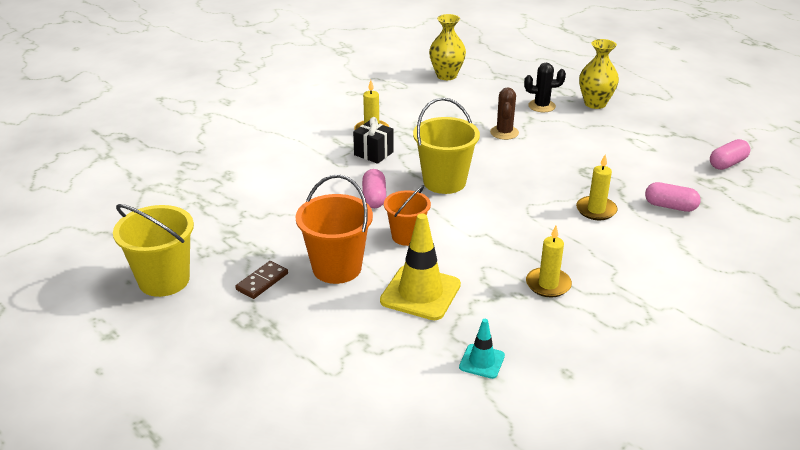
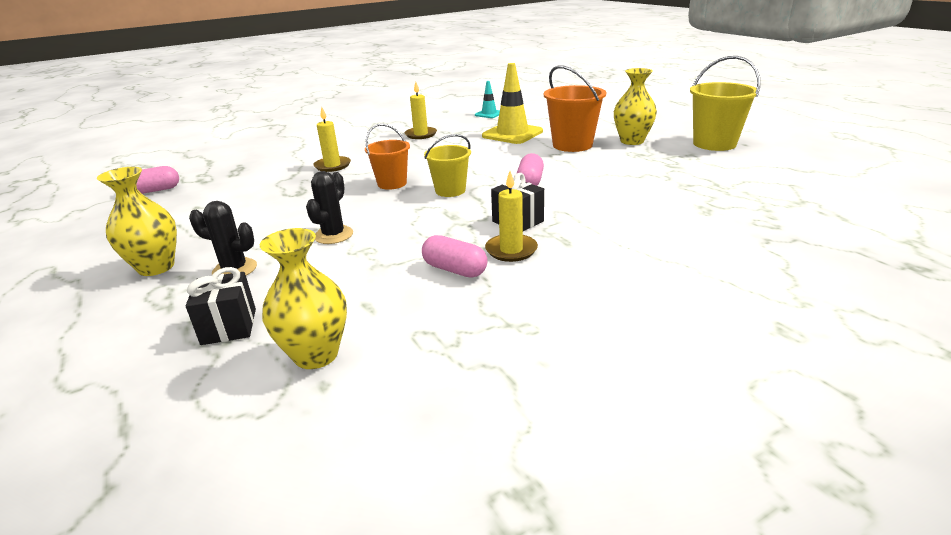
camera: 165 degrees left, 5 degrees down
(262, 281) = (632, 141): brown domino -> yellow vase
(407, 236) = (509, 158): orange bucket -> orange bucket (392, 183)
(444, 182) = (450, 190): yellow bucket -> yellow bucket, size x0.65
(503, 81) = (229, 326): none -> black gift
(504, 132) = (333, 235): brown cactus -> black cactus
(670, 206) = (268, 165): pink capsule -> pink capsule (455, 269)

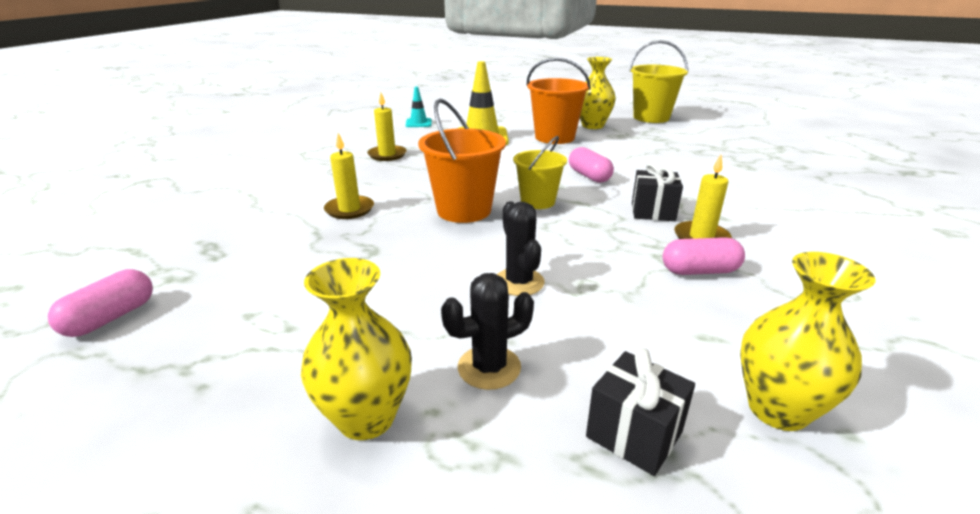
camera: 40 degrees left, 0 degrees up
(392, 183) = (464, 210): orange bucket -> orange bucket, size x1.53

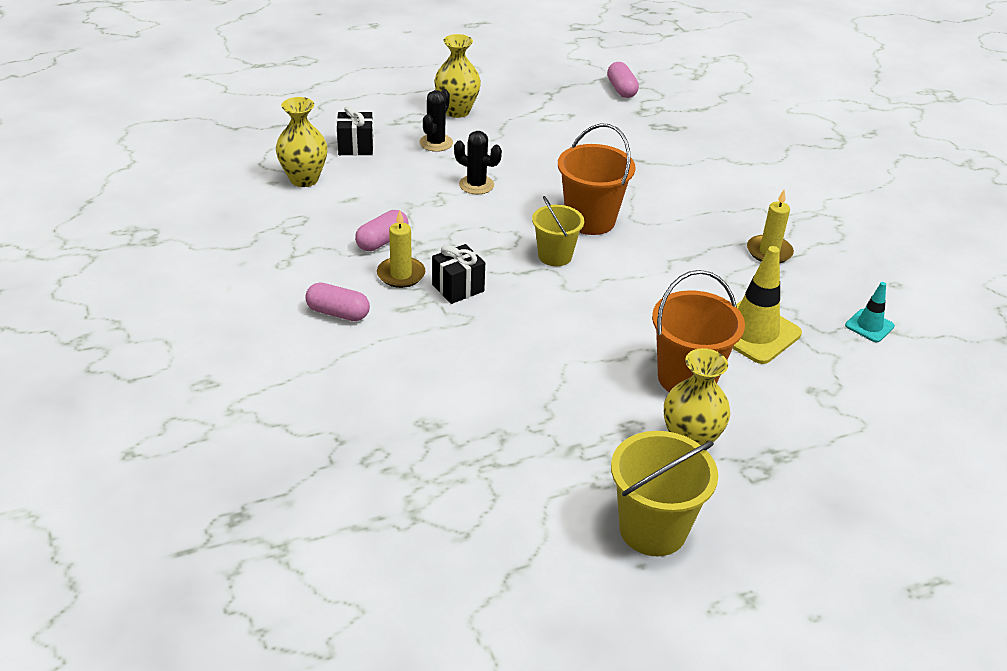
camera: 135 degrees right, 10 degrees up
(349, 209) = (661, 184): yellow candle -> none
(589, 176) = (559, 314): pink capsule -> pink capsule (338, 313)

